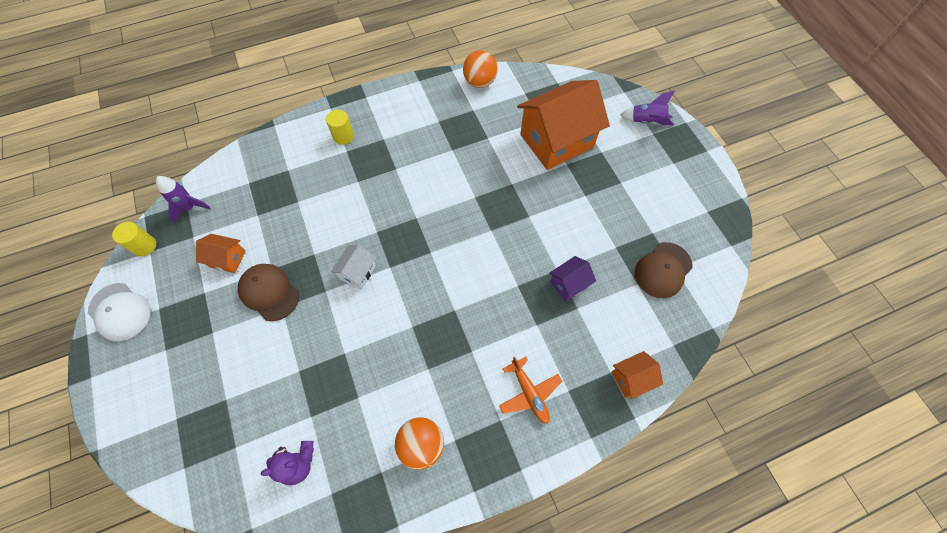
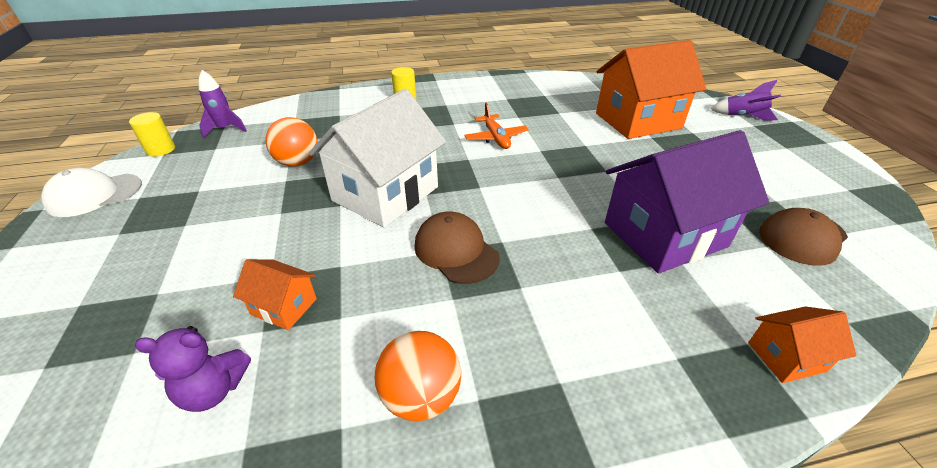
camera: 10 degrees right, 25 degrees down
(120, 312) = (94, 195): white cap -> white cap turned 105 degrees clockwise
(227, 259) = (241, 167): orange house -> orange house (284, 306)
(269, 292) = (272, 198): brown cap -> brown cap (456, 251)
(358, 272) = (385, 194): white house -> white house, size x2.21
(480, 82) = (553, 80): orange ball -> orange ball (298, 162)
(529, 393) = (610, 351): orange plane -> orange plane (496, 138)
(569, 284) = (664, 234): purple house -> purple house, size x2.21

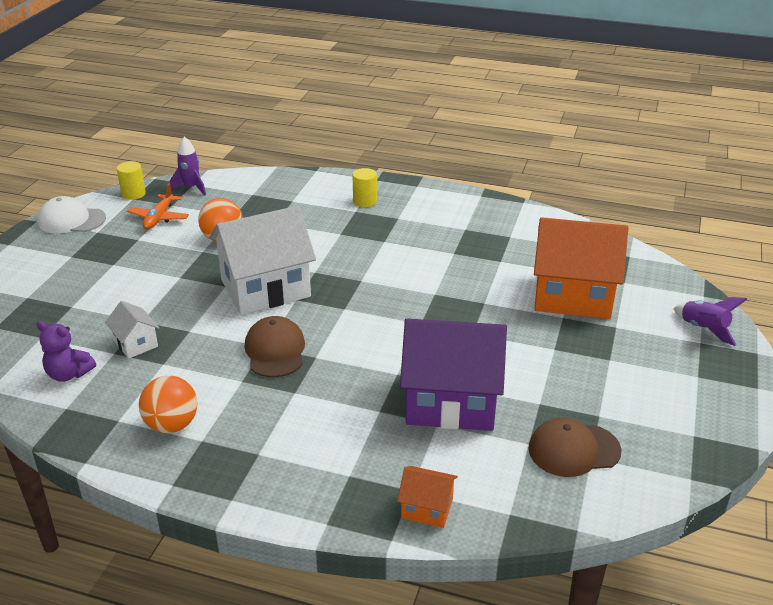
camera: 30 degrees right, 5 degrees down
(284, 306) = (136, 343): orange house -> white house
(496, 138) = (407, 268): orange plane -> orange plane (159, 218)

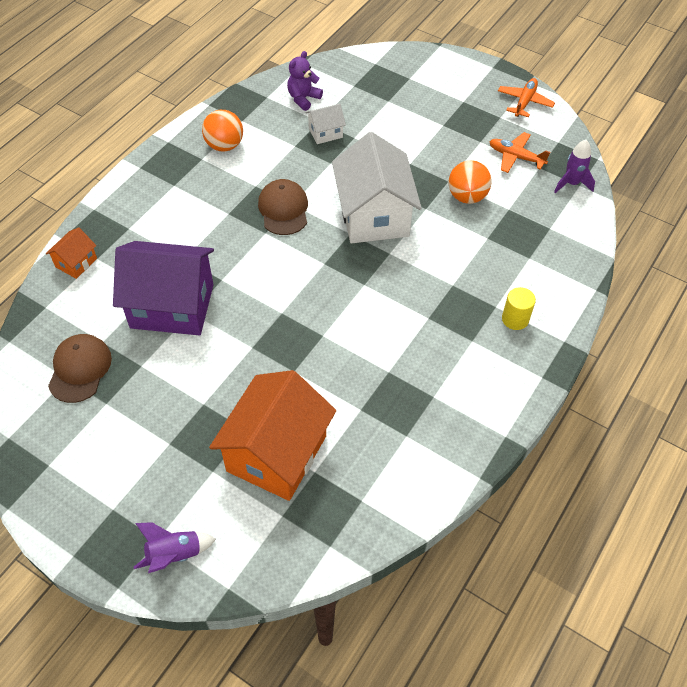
camera: 105 degrees right, 20 degrees up
(71, 220) = (524, 102): white cap -> orange plane
(133, 194) = (566, 142): yellow cylinder -> none
(275, 350) = (283, 209): brown cap -> brown cap turned 105 degrees counterclockwise
(451, 401) = (172, 306): purple house -> purple house turned 75 degrees clockwise

